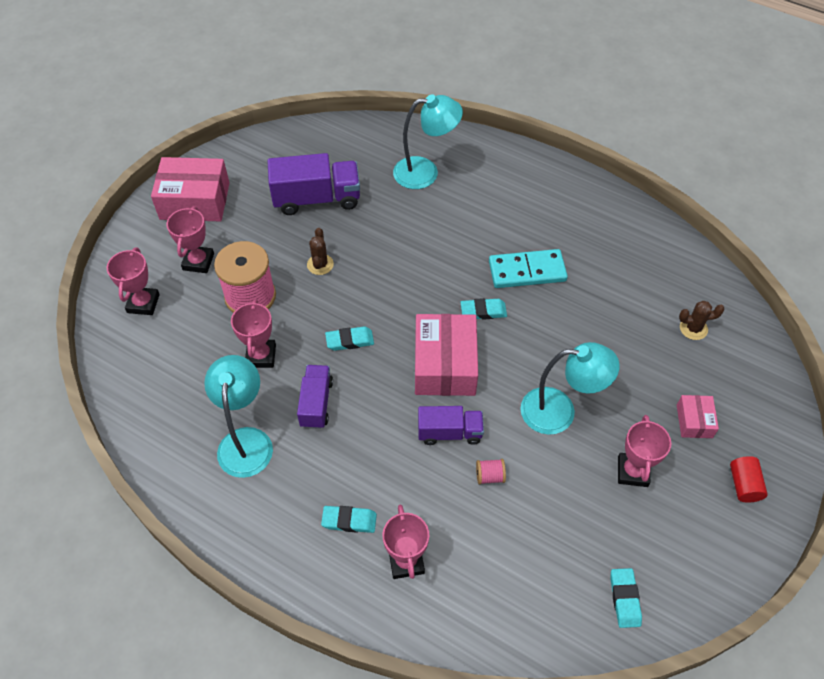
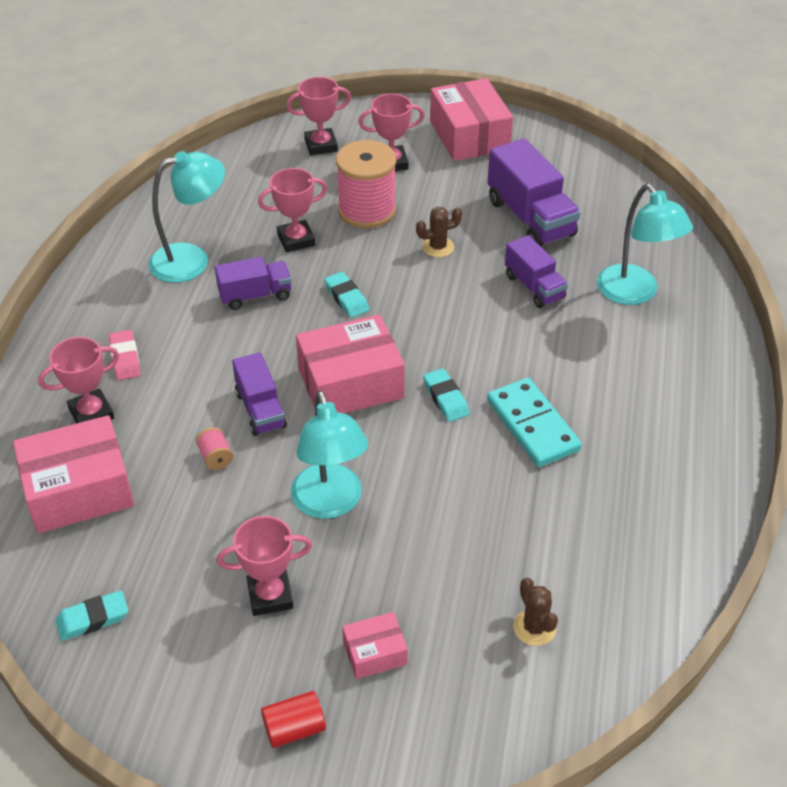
camera: 70 degrees right, 10 degrees down
(349, 521) = (125, 358): turquoise eraser -> pink eraser
(393, 223) = (534, 287): none -> purple truck
(490, 587) = (79, 490): none -> pink box

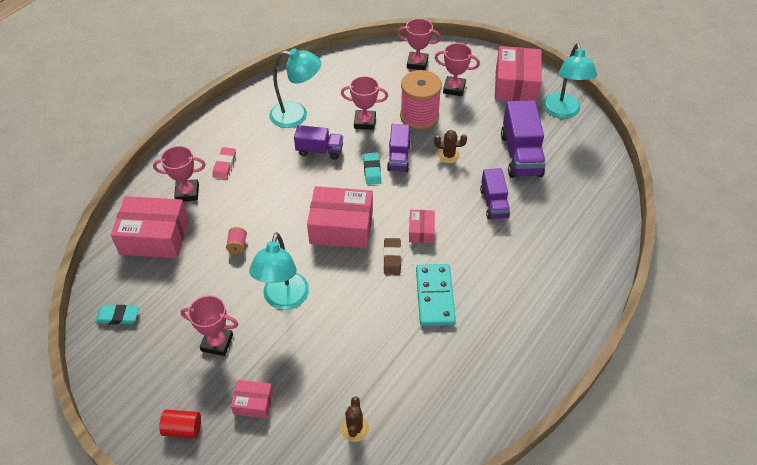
camera: 25 degrees right, 5 degrees up
(260, 409) = (280, 225): purple truck -> purple truck (398, 157)
(445, 398) = (392, 258): turquoise eraser -> brown eraser
(462, 351) = (421, 231): none -> pink box
(634, 293) = (558, 231): turquoise lamp -> turquoise lamp (562, 112)

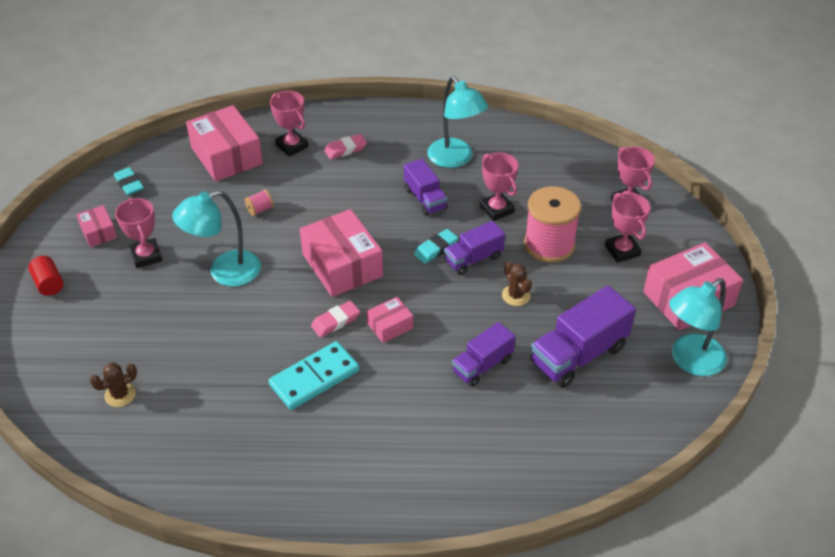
camera: 55 degrees right, 5 degrees down
(253, 403) = (102, 313): pink box -> pink box (99, 232)
(392, 258) = (335, 321): brown eraser -> pink eraser

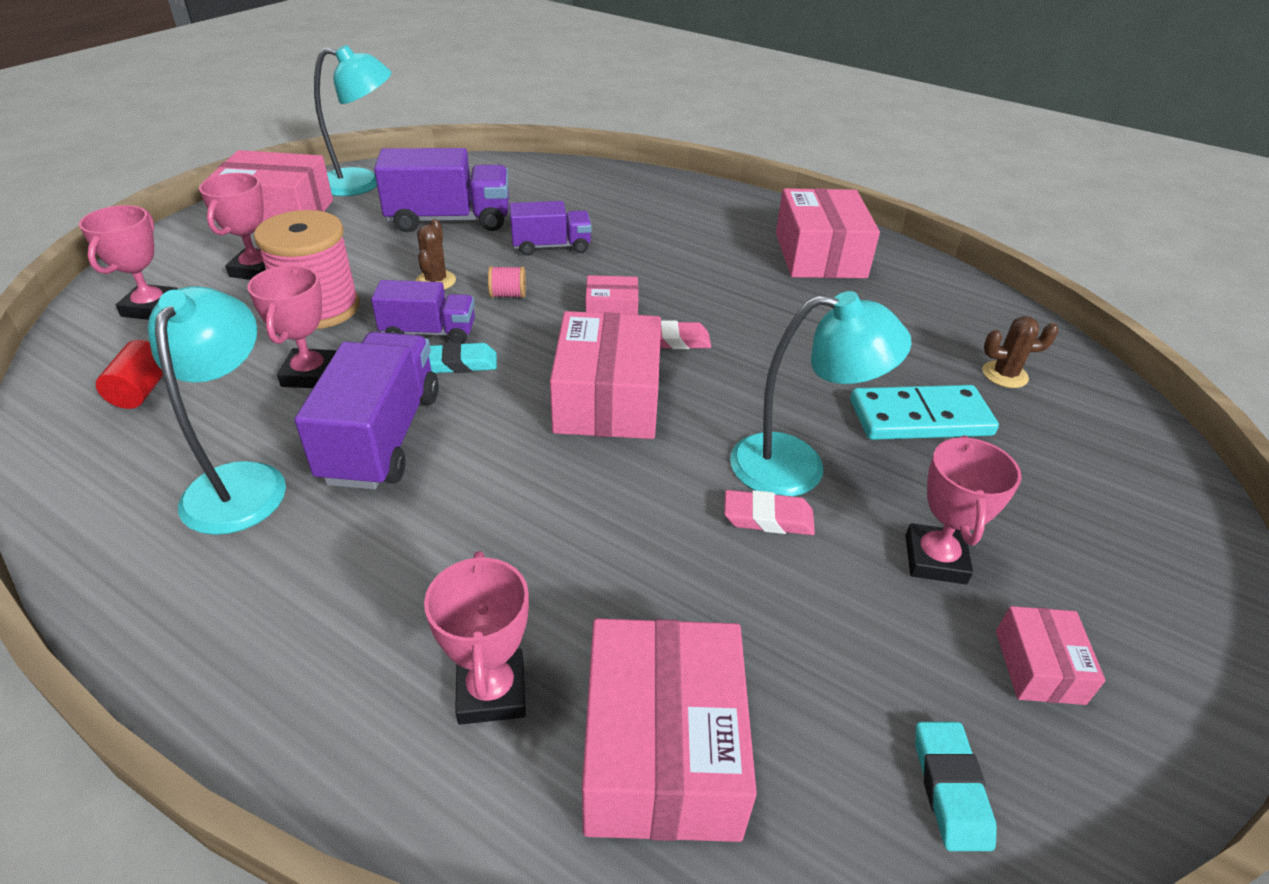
camera: 150 degrees left, 5 degrees down
(49, 284) = (1146, 589): red cylinder -> red cylinder (141, 390)
(260, 210) = (672, 554): pink spool -> pink spool (508, 295)
(284, 465) = (820, 255): none -> pink box
(314, 378) = (742, 302): turquoise domino -> turquoise domino (920, 418)
(345, 149) = (393, 614): pink eraser -> pink eraser (768, 518)
(425, 199) = (382, 437): purple truck -> purple truck, size x1.62

